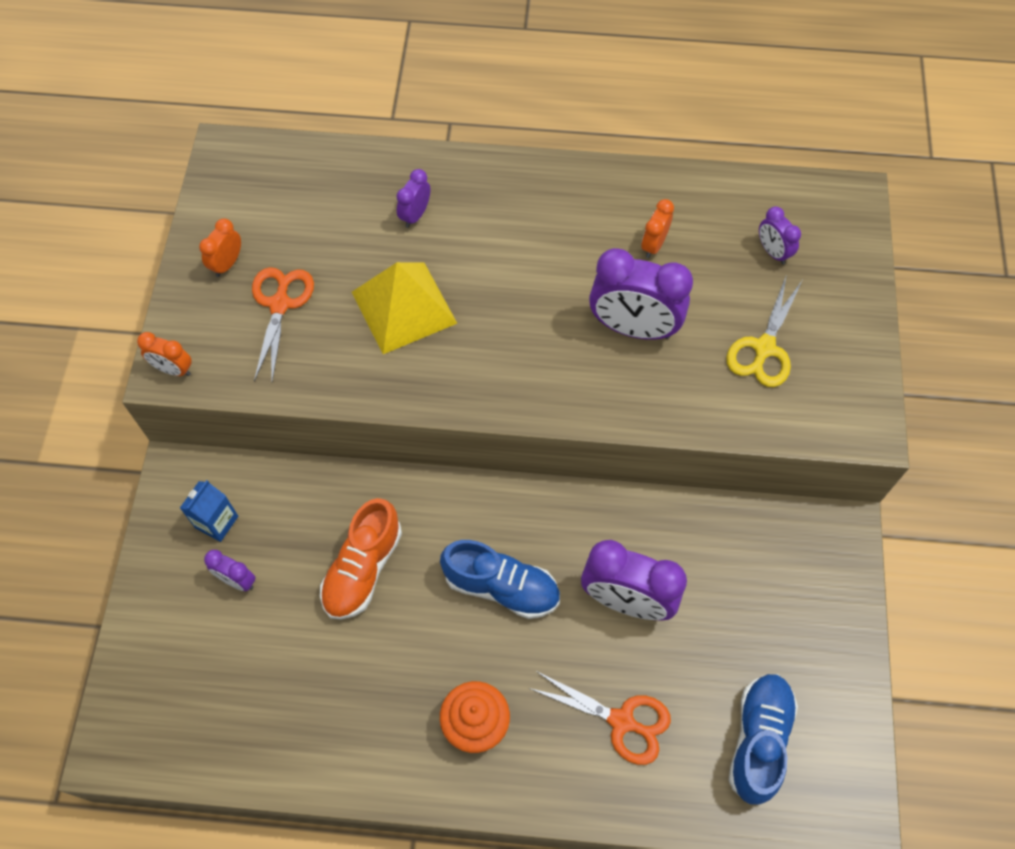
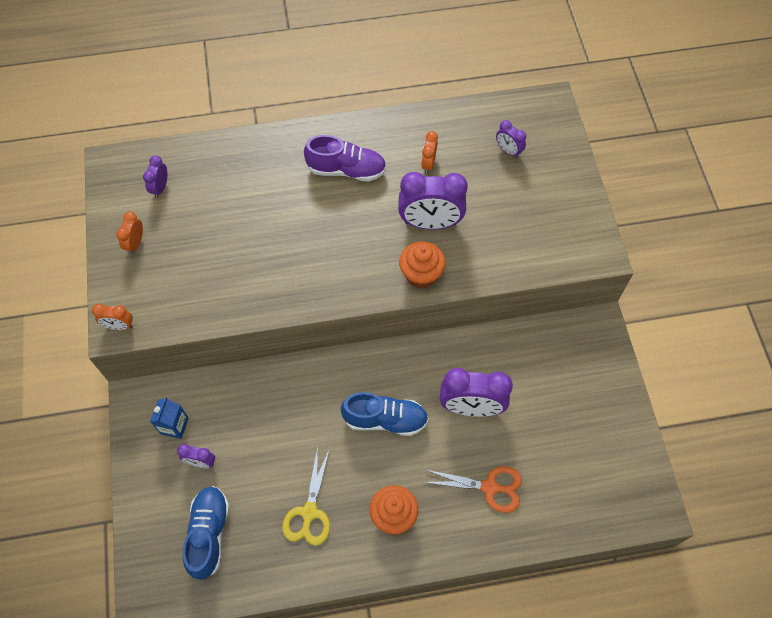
camera: 15 degrees left, 0 degrees up
(280, 304) = (182, 263): orange scissors -> none
(363, 568) = (287, 431): orange shoe -> none
(403, 307) = (270, 245): yellow pyramid -> none
(415, 215) = (259, 179): purple clock -> purple clock (160, 188)
(537, 229) = (346, 170): none -> purple shoe
(600, 397) = (421, 274): none -> orange cupcake
(758, 740) = (581, 476): blue shoe -> blue shoe (209, 534)
(764, 348) = (520, 216): yellow scissors -> yellow scissors (309, 512)

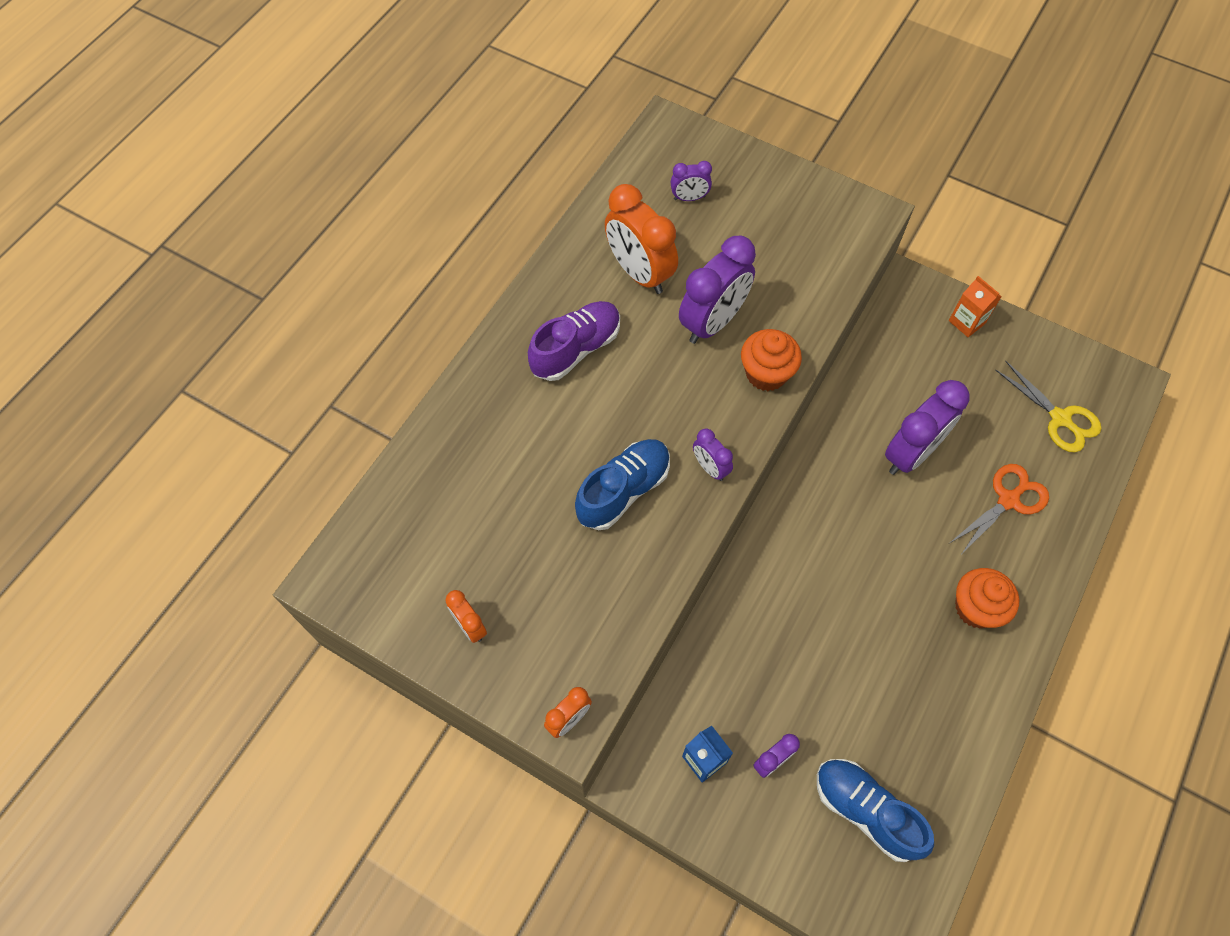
camera: 50 degrees left, 0 degrees up
(160, 188) = (418, 548): purple clock -> purple clock (710, 468)
(309, 512) = (915, 688): yellow scissors -> yellow scissors (1060, 419)
(385, 419) = (864, 540): blue shoe -> blue shoe (623, 491)
(428, 163) = (639, 273): orange clock -> orange clock, size x2.01
(604, 377) = (966, 322): none -> orange carton

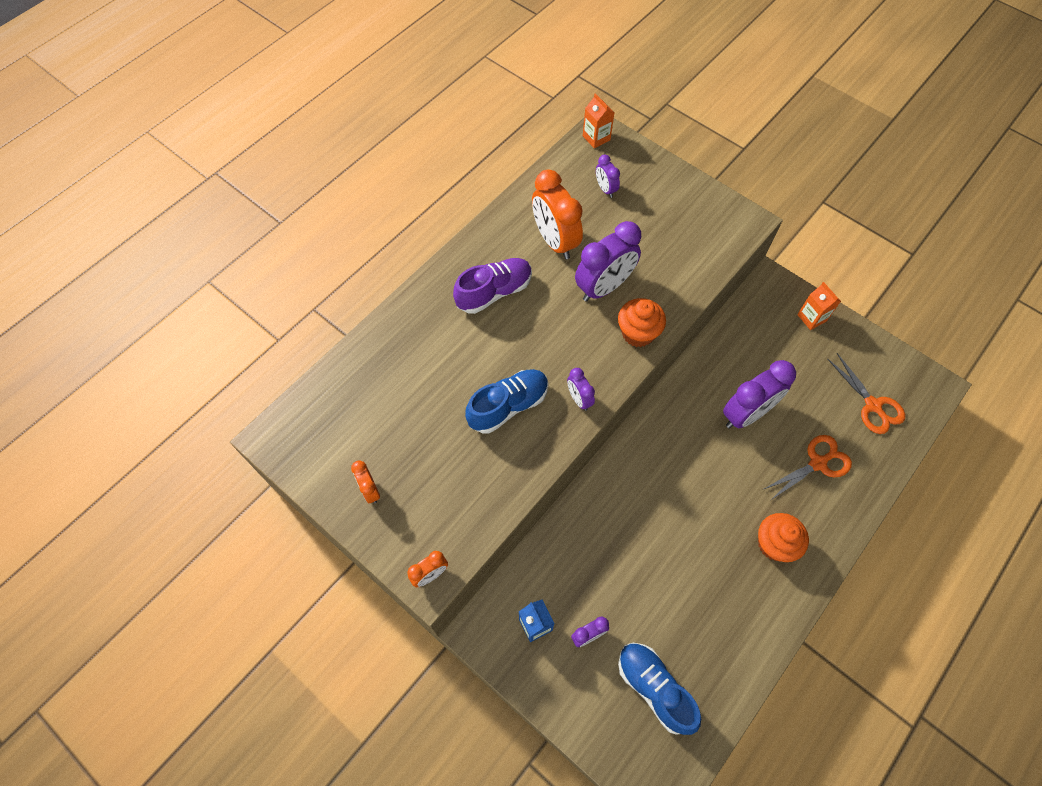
camera: 10 degrees right, 0 degrees up
(664, 134) = (596, 138): none -> orange carton
(689, 198) = (605, 189): purple clock -> purple clock turned 60 degrees clockwise
(1060, 419) = (872, 405): yellow scissors -> orange scissors

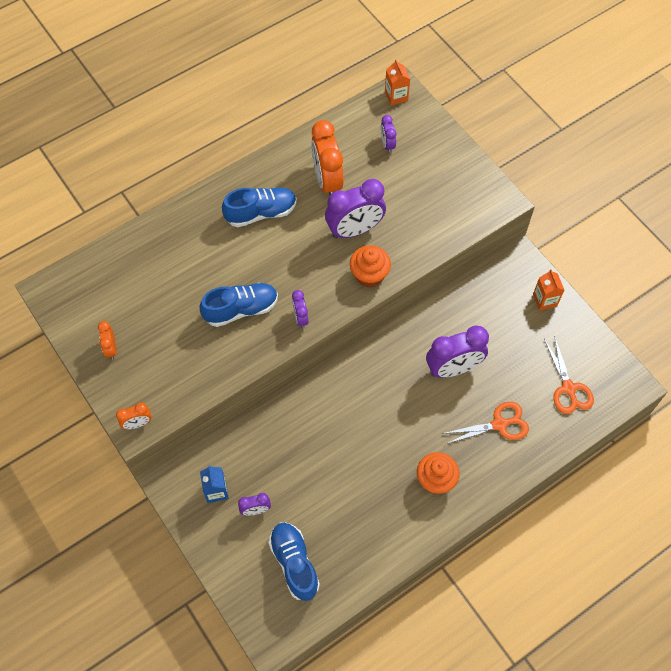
camera: 15 degrees right, 0 degrees up
(494, 292) = (261, 213): purple shoe -> blue shoe

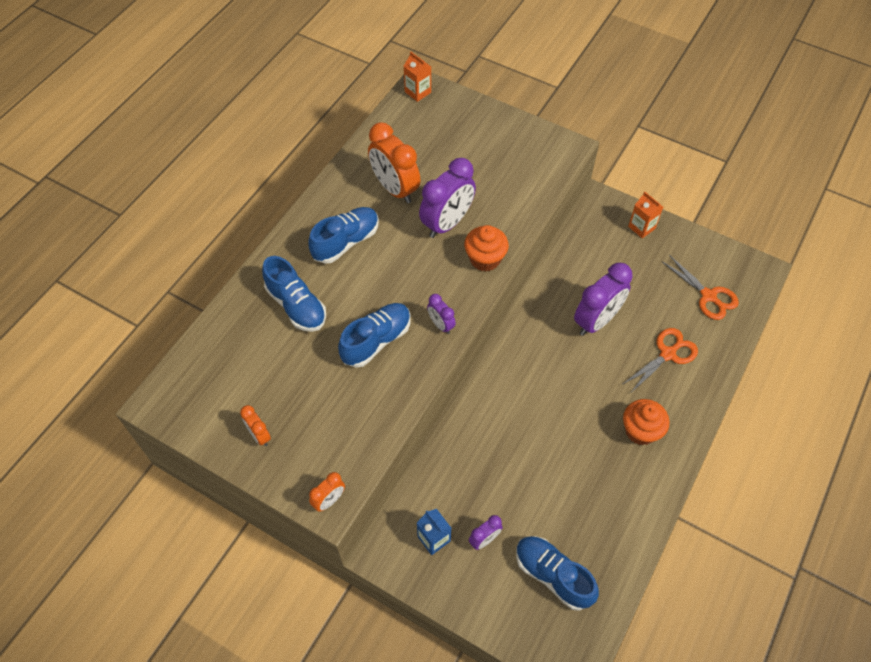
camera: 25 degrees left, 5 degrees down
(193, 253) = (296, 306): none -> blue shoe
(387, 144) = (434, 136): purple clock -> none

